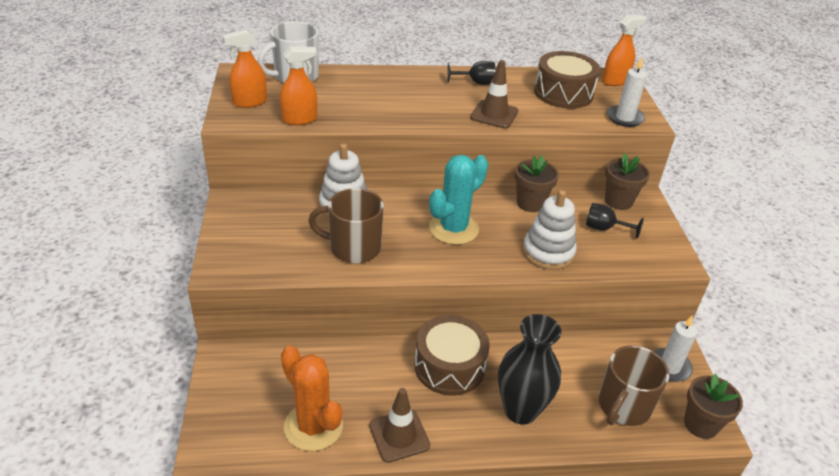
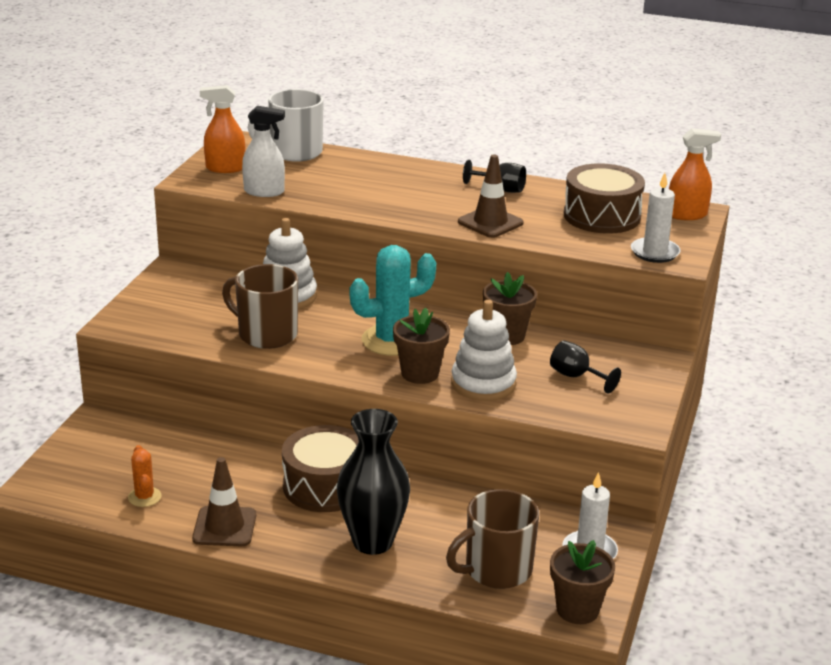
camera: 25 degrees right, 10 degrees down
(300, 119) = (264, 192): orange spray bottle -> white spray bottle
(313, 426) = (144, 497): orange cactus -> orange cactus, size x0.51
(618, 201) = (623, 355): brown flower pot -> brown flower pot (420, 373)

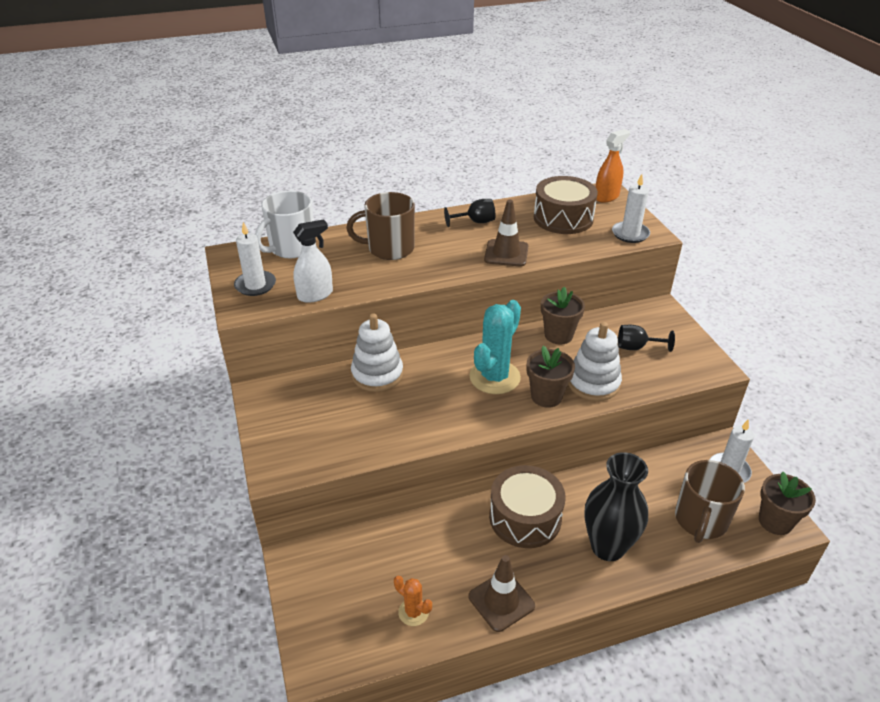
camera: 35 degrees left, 10 degrees up
(225, 168) = (255, 285): orange spray bottle -> white candle
(266, 334) = (404, 418): brown mug -> brown mug (389, 248)

